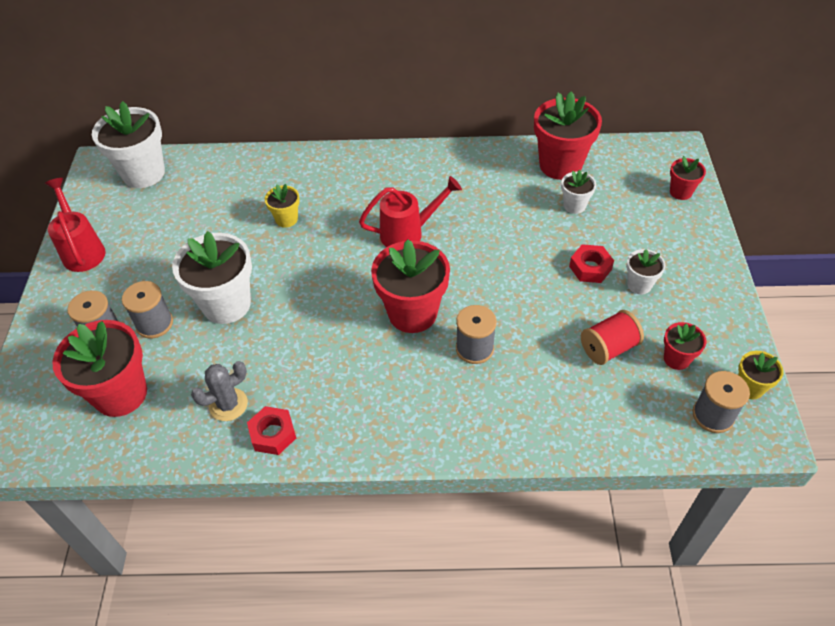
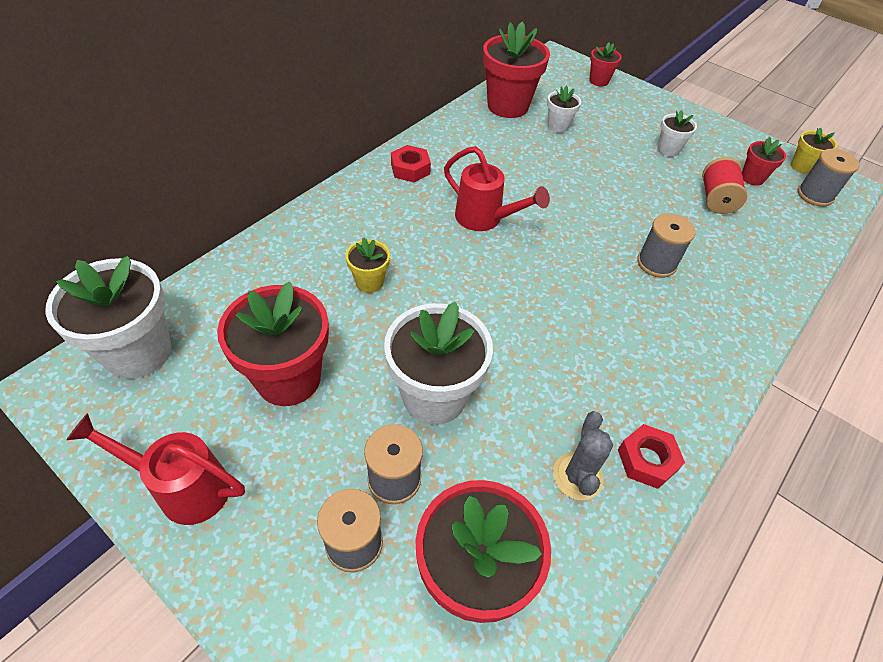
camera: 55 degrees left, 0 degrees up
(409, 233) = (485, 219): red watering can -> red watering can turned 105 degrees clockwise
(412, 313) = (582, 274): red flower pot -> red flower pot (288, 378)
(590, 268) = (629, 159): red nut -> red nut (410, 169)

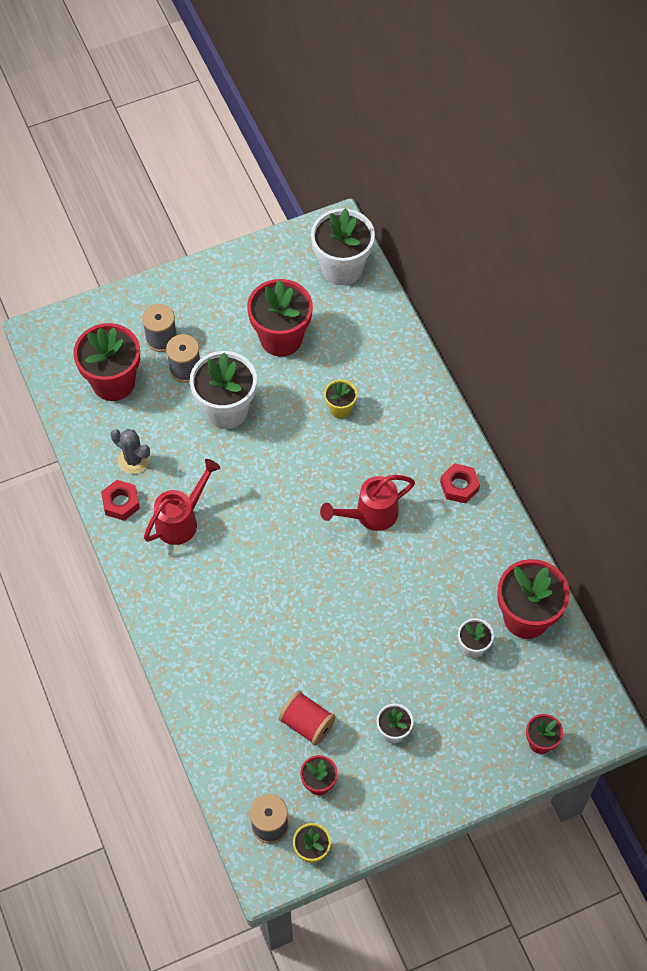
camera: 120 degrees right, 10 degrees up
(183, 487) = (236, 274): red watering can -> red watering can (182, 520)
(656, 263) = (261, 616): grey spool -> none

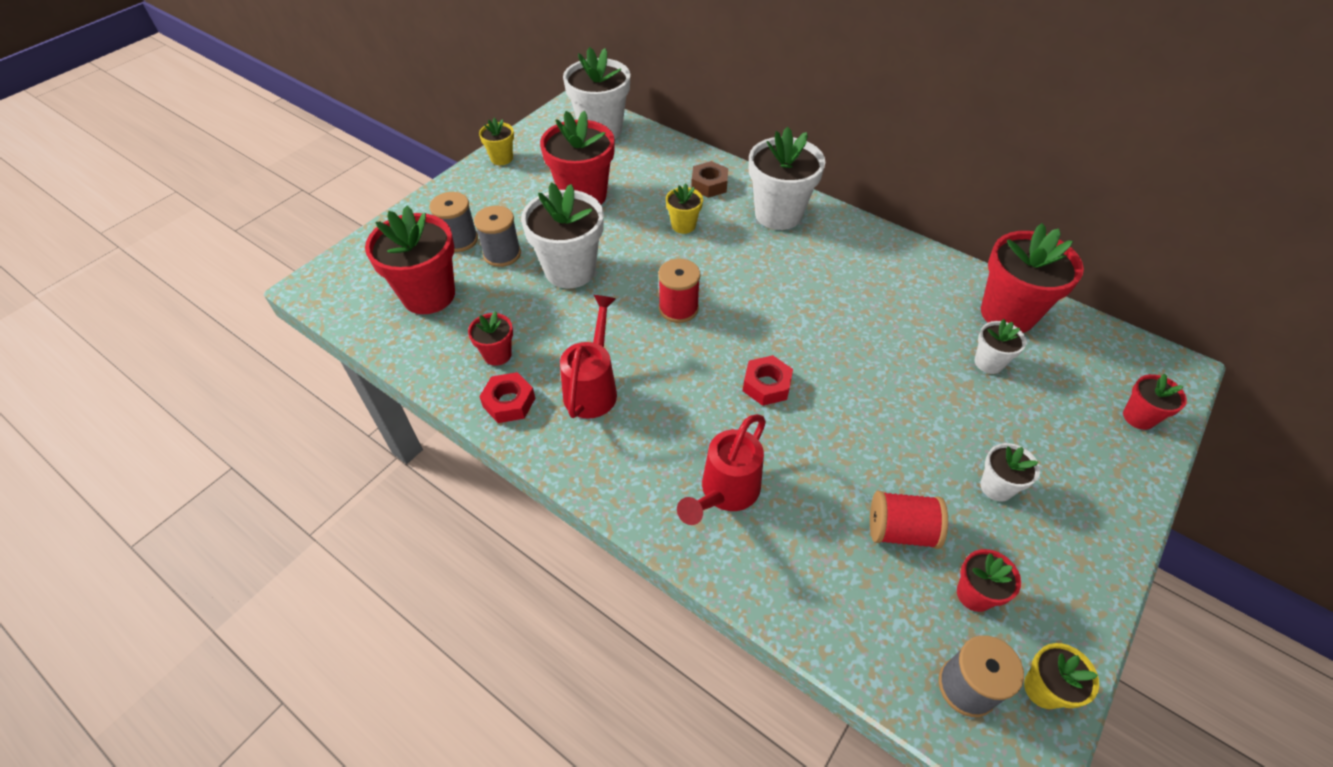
camera: 30 degrees left, 10 degrees down
(134, 460) = (497, 354): grey cactus -> red flower pot
(240, 263) = (501, 158): none -> yellow flower pot
(283, 485) = (678, 308): none -> red spool
(369, 515) = (785, 296): red watering can -> red watering can (724, 493)
(391, 376) = (709, 184): none -> brown nut
(424, 435) = (778, 214): none -> white flower pot
(459, 486) = (845, 238): red nut -> red nut (766, 385)

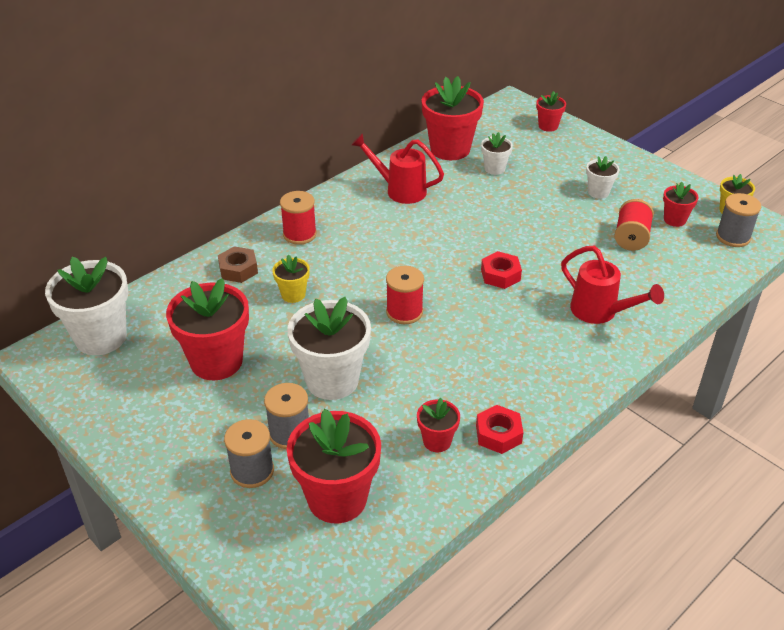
camera: 80 degrees left, 10 degrees down
(501, 158) = (111, 428): yellow flower pot -> none
(593, 387) = (488, 376): red watering can -> red watering can (399, 190)
(778, 214) = (299, 234): white flower pot -> red spool

